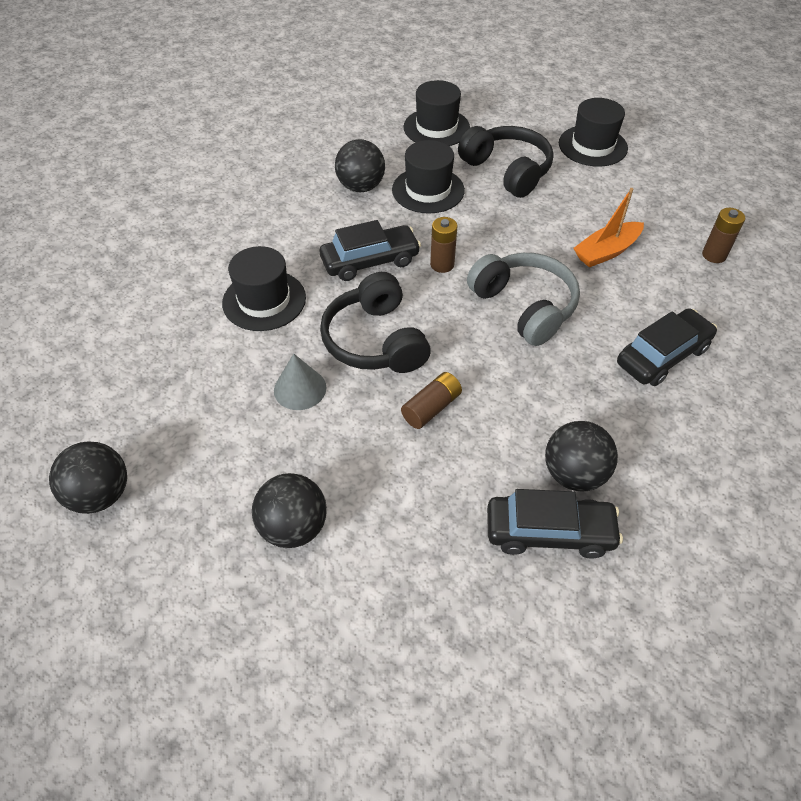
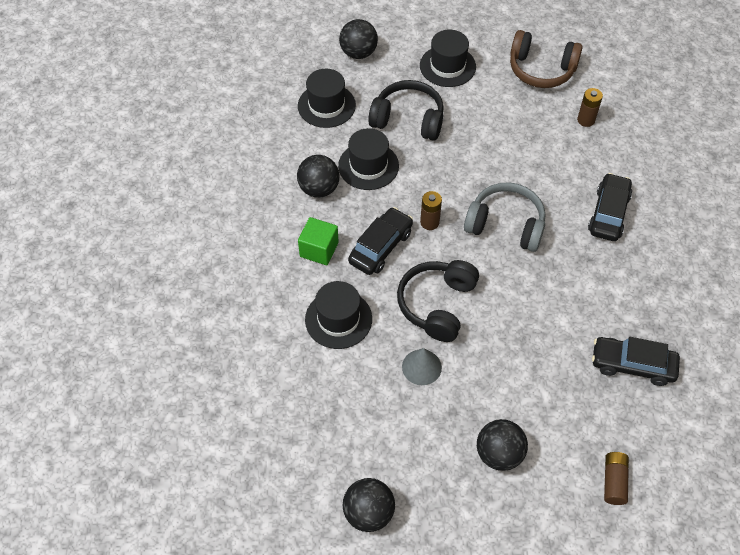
camera: 35 degrees left, 5 degrees up
(308, 234) = (319, 249): none -> green cube
(375, 340) = (437, 304): black headphones -> black headphones turned 75 degrees clockwise
(431, 408) = (510, 330): brown battery -> brown battery (614, 481)
(549, 532) = (632, 365): black car -> black car turned 135 degrees counterclockwise
(574, 474) = (618, 321): black ball -> black ball (358, 53)
(606, 252) = (522, 153): orange boat -> none
(699, 189) = (541, 69): none -> brown headphones

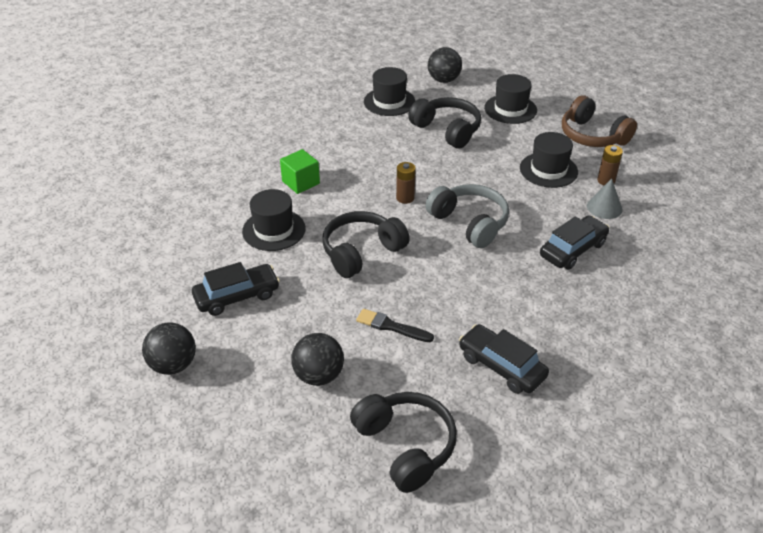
camera: 30 degrees right, 15 degrees down
(319, 189) = (336, 147): black ball -> none
(368, 166) = (388, 147): black hat -> black hat (548, 170)
(381, 247) = (350, 198): black car -> black car (237, 296)
(421, 367) = (310, 287): grey cone -> grey cone (604, 207)
(520, 372) = (391, 326): none -> black brush
(614, 481) = (405, 446): brown battery -> black headphones

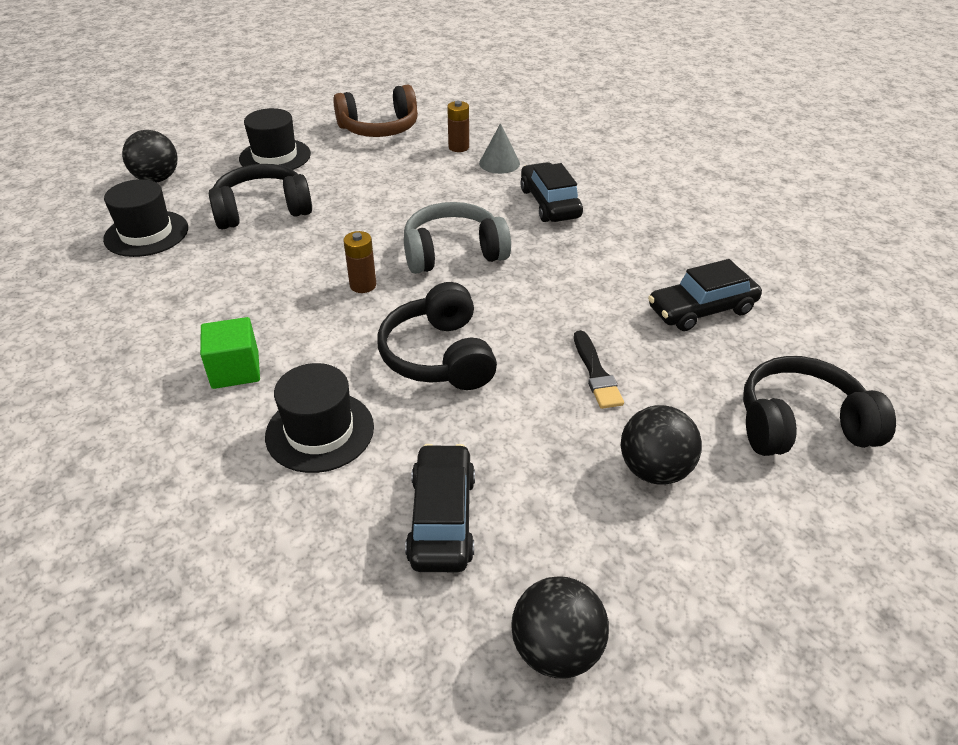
camera: 65 degrees left, 0 degrees up
(391, 326) = (596, 373): black brush -> black brush turned 60 degrees counterclockwise
(548, 170) = (409, 172): black hat -> none

